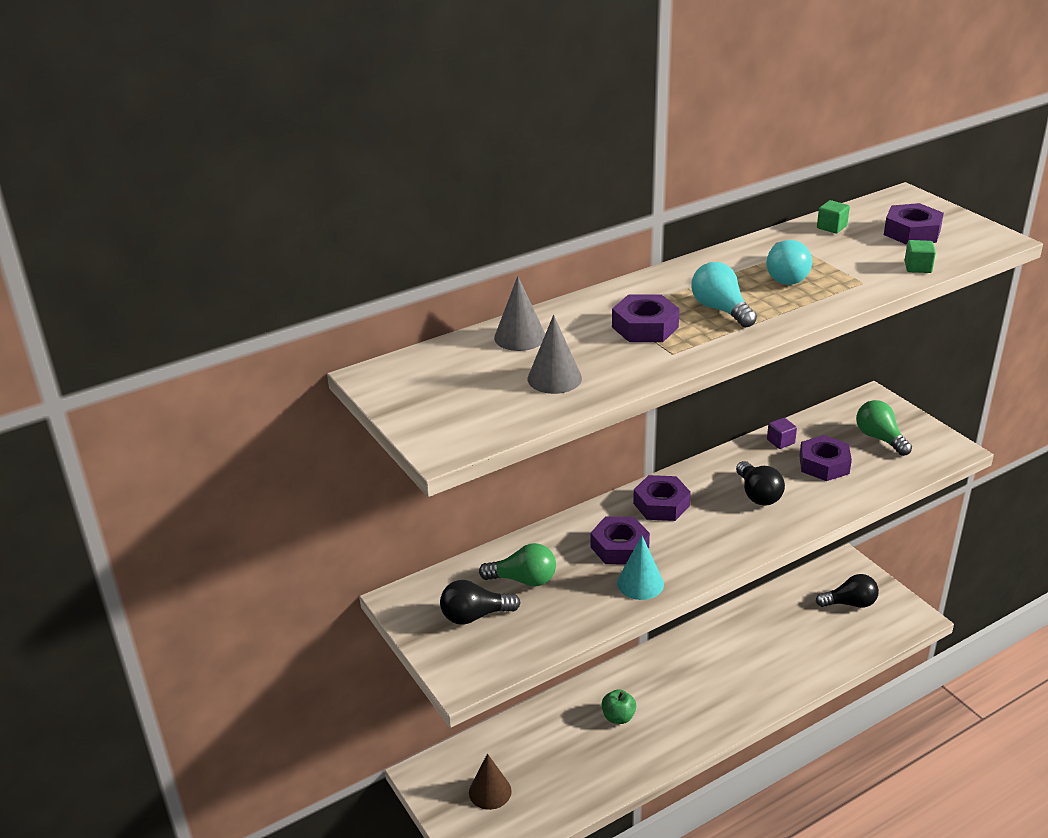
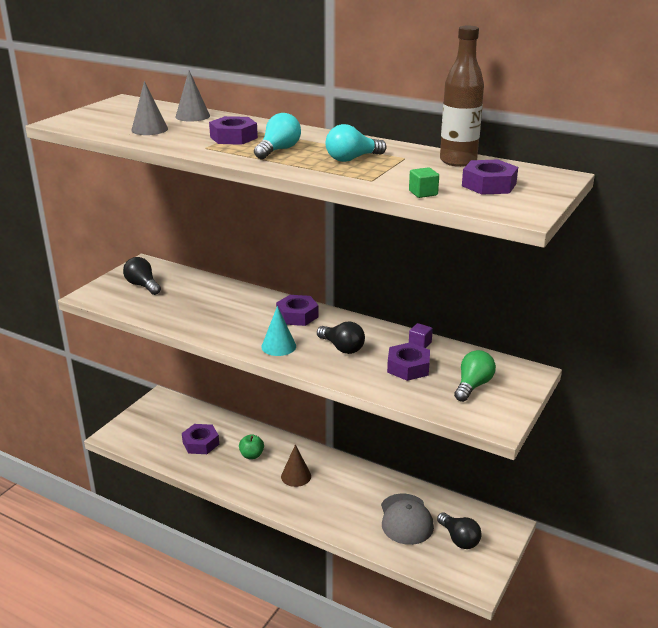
camera: 60 degrees right, 5 degrees down
(490, 791) = (160, 425): brown cone -> brown cone (296, 476)
(523, 580) = (184, 291): green light bulb -> none
(619, 547) = (239, 312): purple nut -> purple nut (201, 443)
(640, 583) = (207, 327): turquoise cone -> turquoise cone (278, 346)
(758, 494) = (342, 348): black light bulb -> black light bulb turned 90 degrees counterclockwise
(802, 629) = (406, 519): none -> grey cap
(831, 227) = (458, 161): green cube -> brown bottle

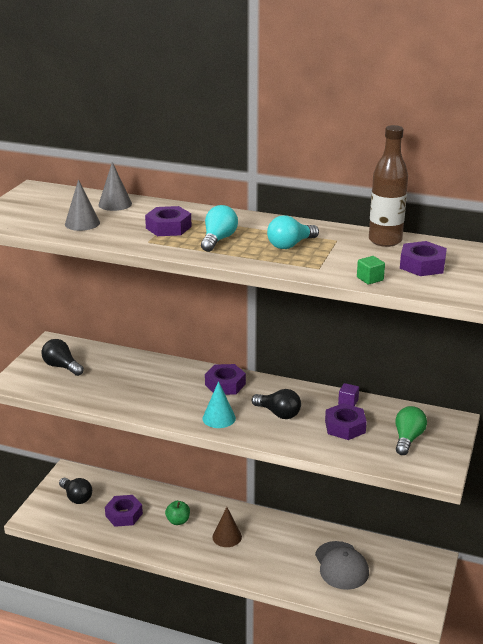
camera: 10 degrees left, 0 degrees up
(459, 539) = (394, 578): black light bulb -> black light bulb (76, 497)

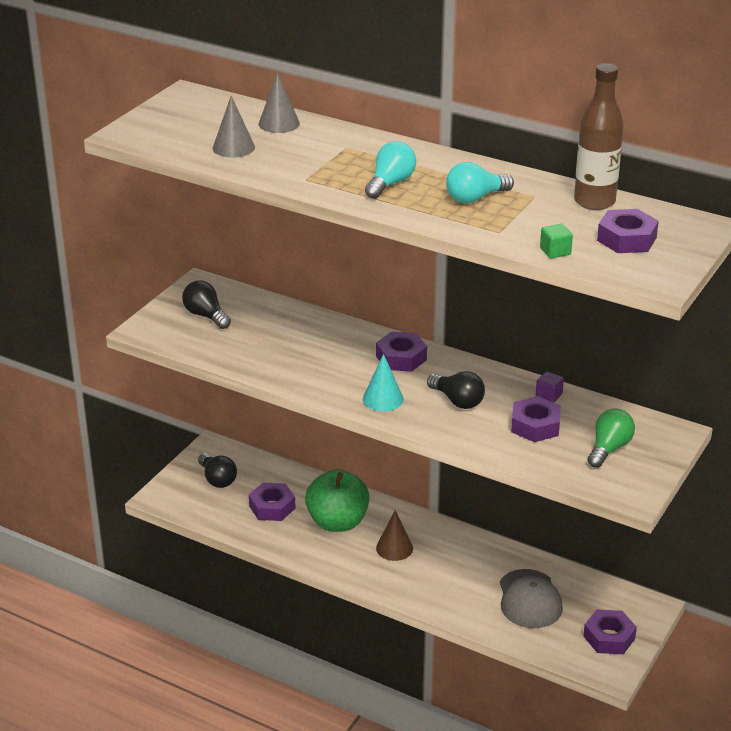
camera: 10 degrees right, 5 degrees up
(168, 227) = (335, 162): purple nut -> purple nut (609, 637)
(178, 521) = (337, 522): green apple -> green apple, size x2.04

